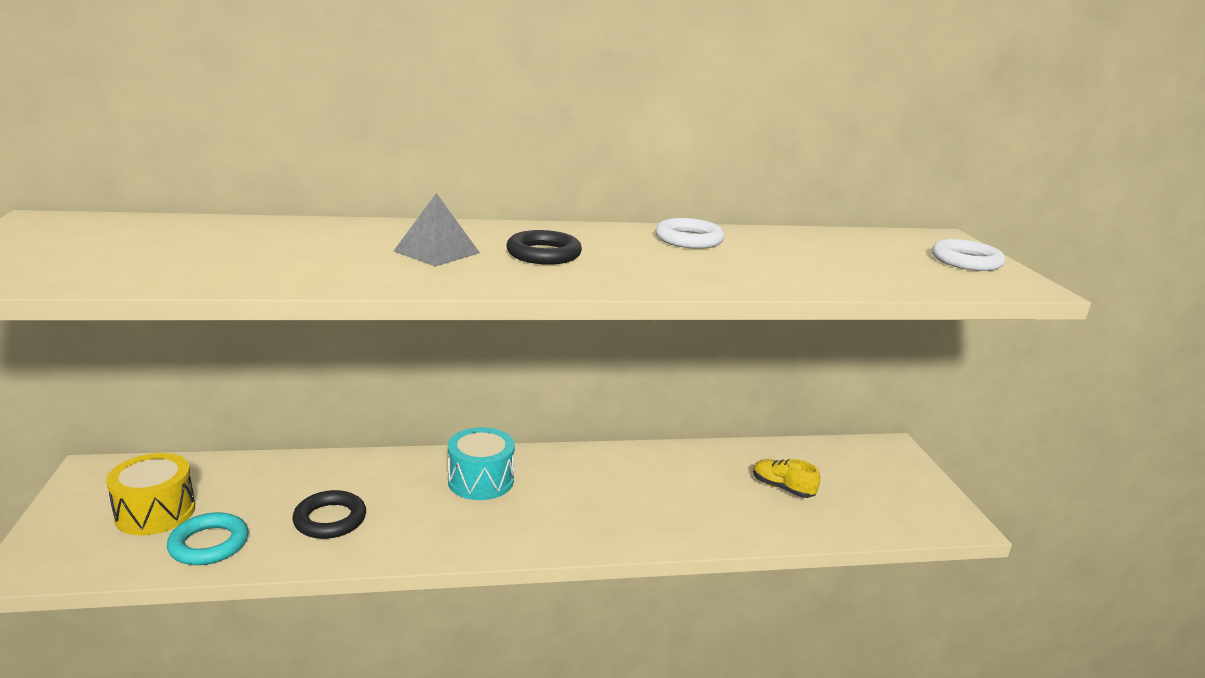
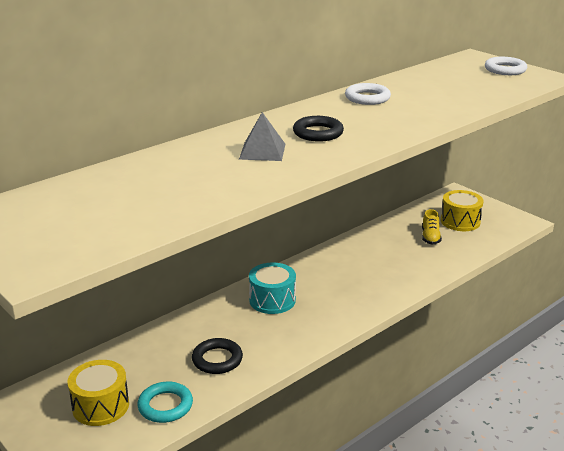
camera: 30 degrees left, 5 degrees up
(782, 488) = (430, 237): yellow shoe -> yellow shoe turned 90 degrees counterclockwise
(853, 484) = (460, 221): none -> yellow drum

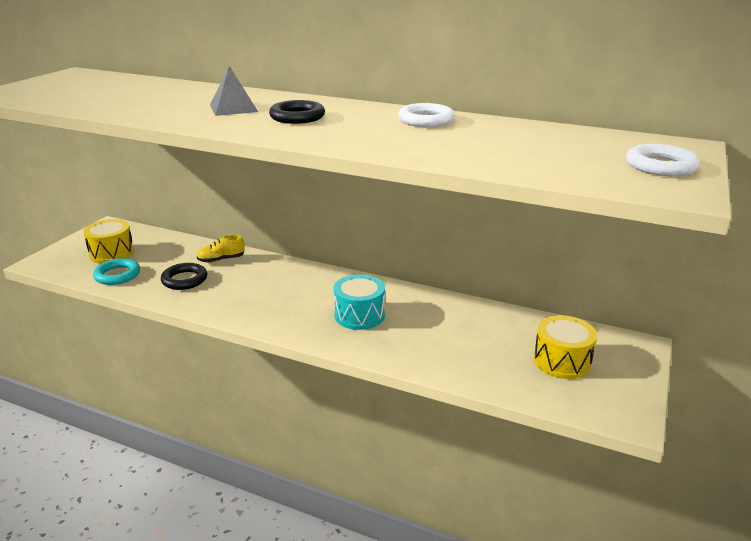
camera: 65 degrees right, 0 degrees up
(272, 300) = (288, 282): turquoise drum -> turquoise drum (359, 315)
(430, 237) = (495, 346): yellow shoe -> yellow shoe (221, 260)

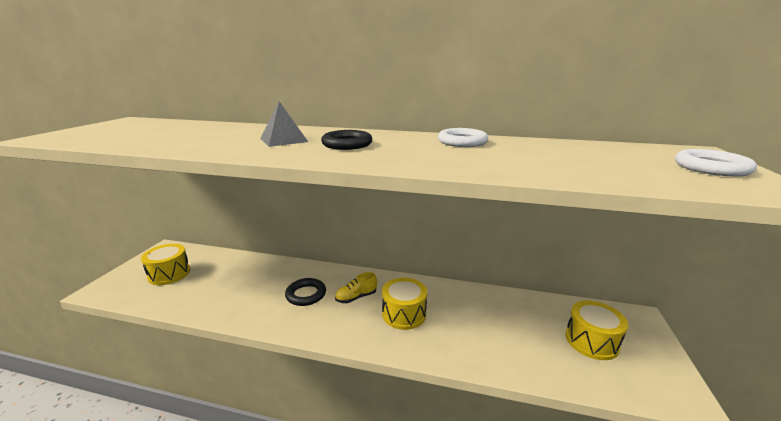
camera: 10 degrees left, 5 degrees down
(117, 275) = (175, 296): turquoise ring -> none
(184, 280) = (239, 294): black ring -> black ring (306, 294)
(221, 260) = (269, 271): yellow shoe -> yellow shoe (356, 297)
(359, 315) = (404, 314): turquoise drum -> yellow drum

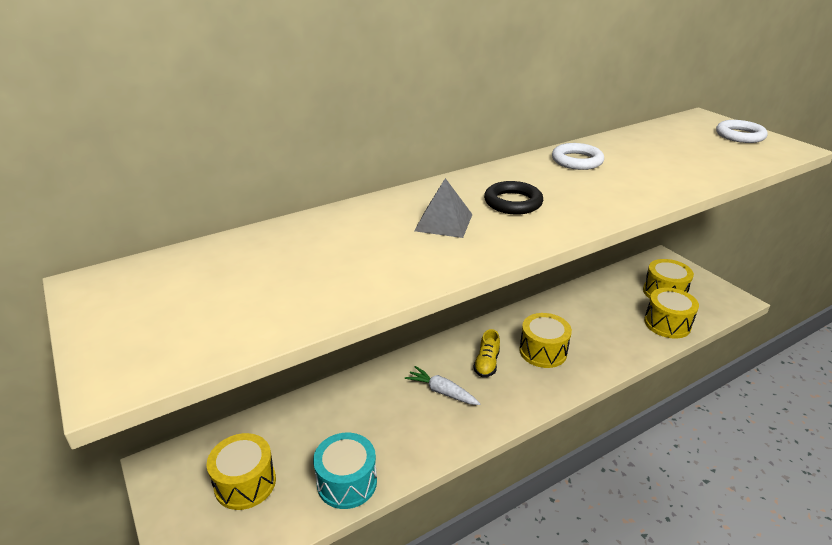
camera: 45 degrees left, 10 degrees up
(192, 302) = (347, 482): none -> turquoise drum
(306, 294) = (442, 392): black ring -> white carrot
(550, 364) = (667, 324): none -> yellow drum

